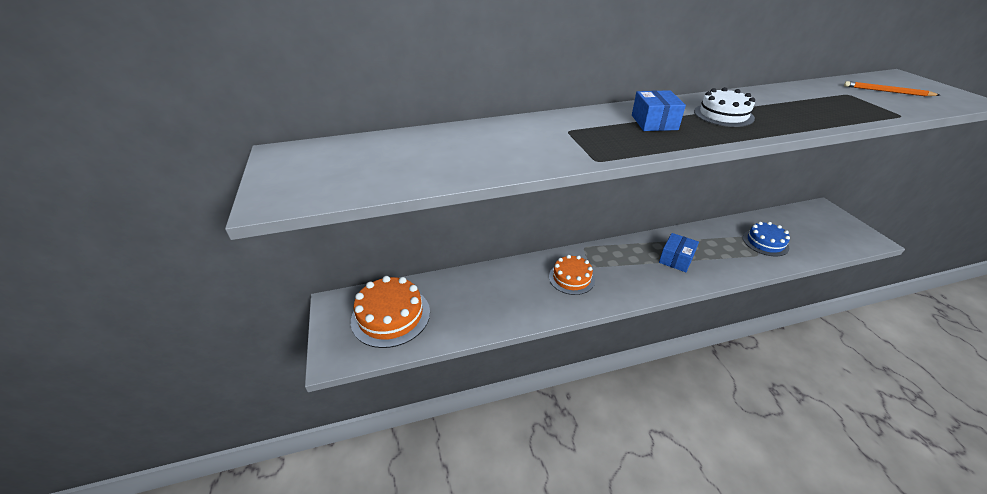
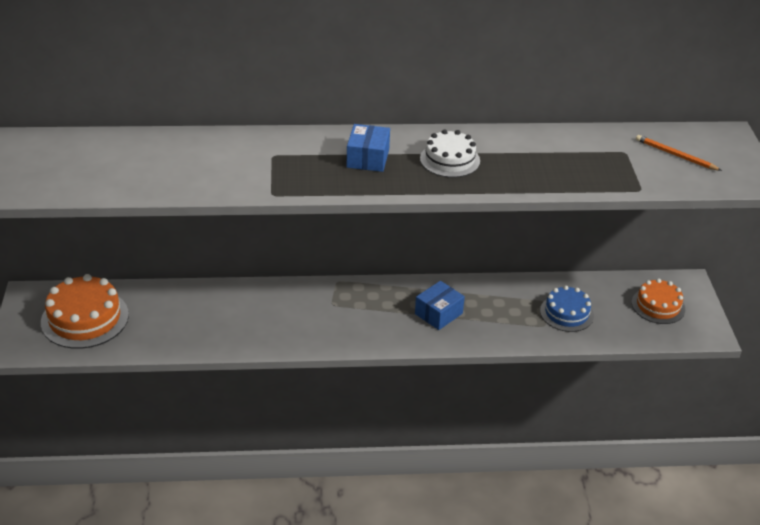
camera: 10 degrees right, 0 degrees up
(571, 278) = (300, 313): orange cake -> orange cake (658, 306)

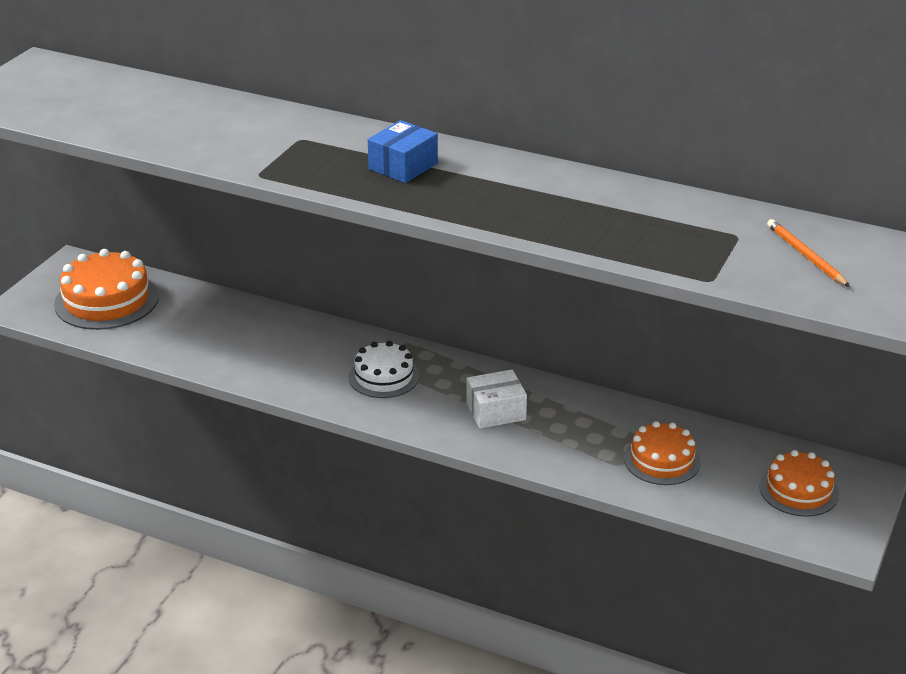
camera: 30 degrees right, 5 degrees down
(438, 313) = (496, 411): blue box -> white box
(450, 160) = (499, 190): white cake -> white cake (384, 376)
(566, 313) = (662, 460): blue cake -> orange cake

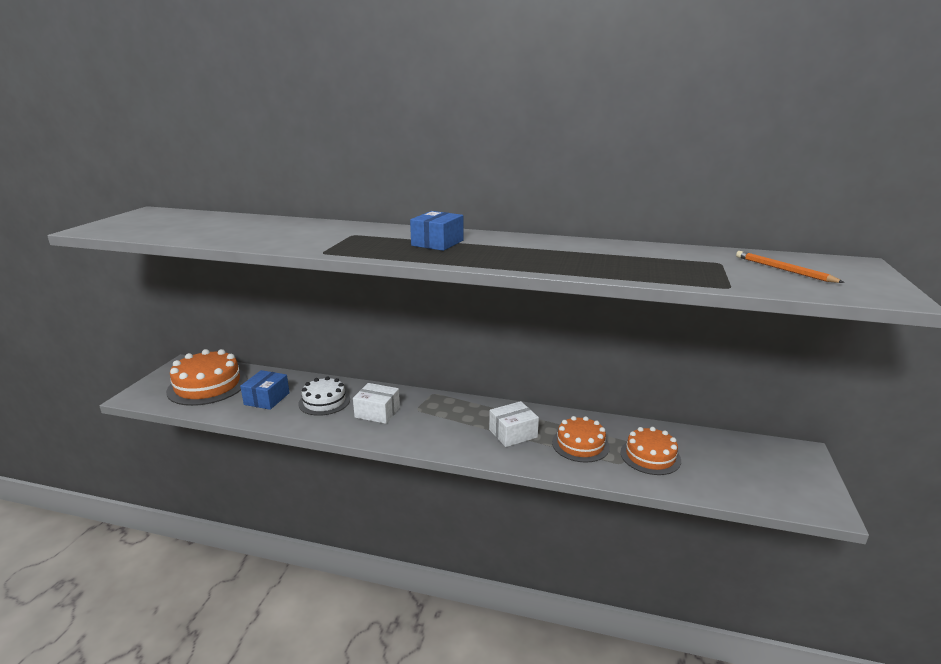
camera: 10 degrees left, 10 degrees down
(184, 328) = (267, 399): none -> blue box
(326, 363) = (377, 412): none -> white box
(384, 376) = (422, 417): white cake -> white cake (324, 401)
(798, 490) = (761, 467): orange cake -> orange cake (580, 444)

